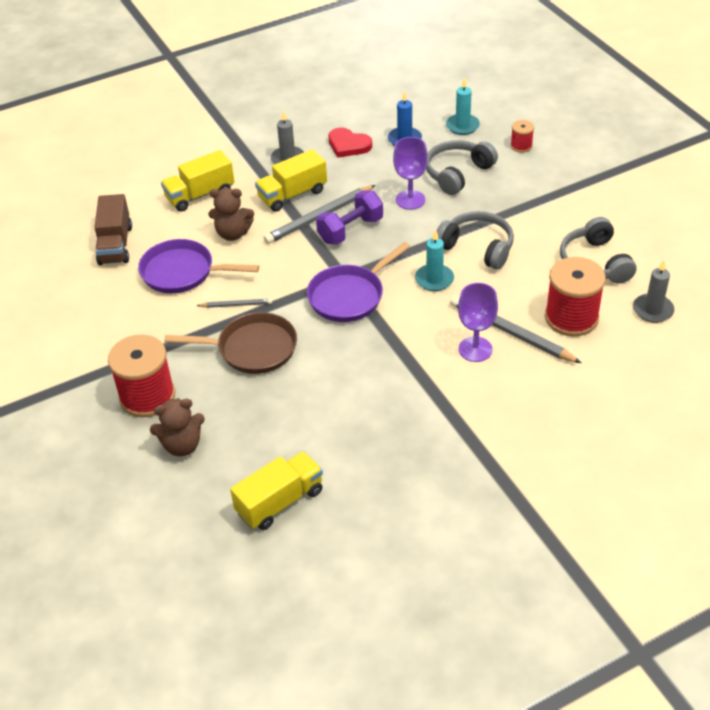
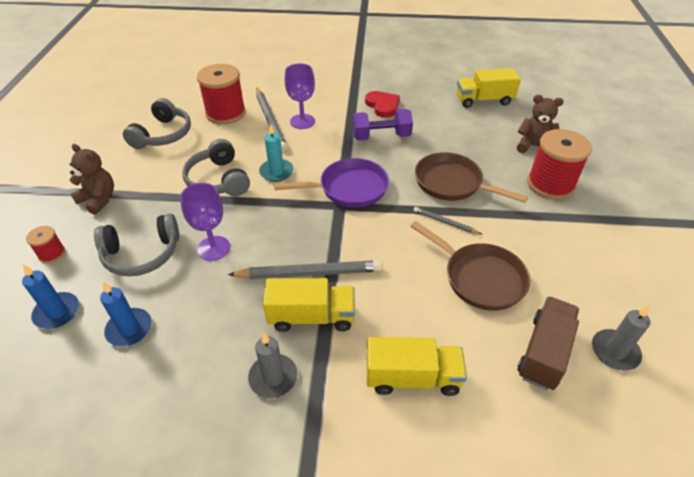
camera: 150 degrees left, 0 degrees up
(183, 272) = (479, 278): purple pan -> brown pan
(233, 233) = (406, 298): brown teddy bear -> brown teddy bear (98, 199)
(348, 145) = (190, 358): red heart -> red heart (382, 106)
(350, 230) = (295, 244): purple dumbbell -> purple dumbbell (381, 137)
(462, 126) = (57, 312): turquoise candle -> blue candle
(653, 310) = (177, 98): grey candle -> grey candle (614, 351)

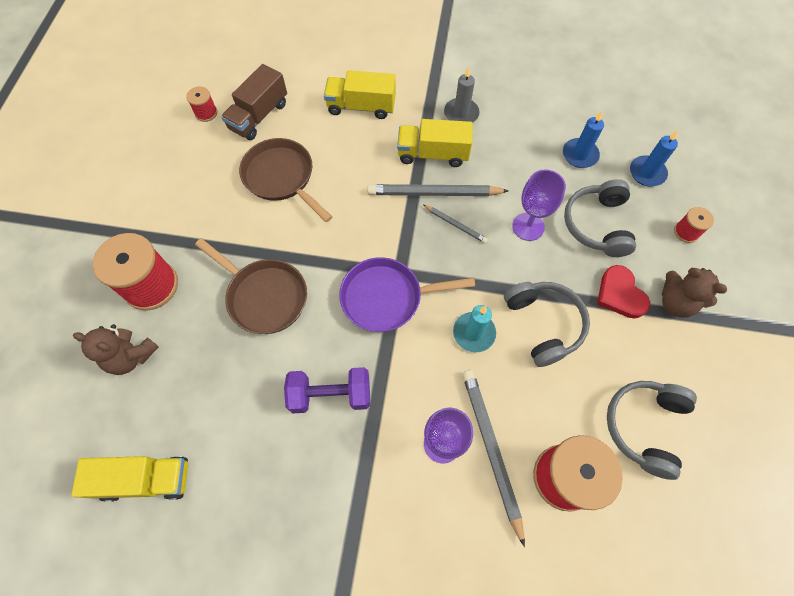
camera: 175 degrees left, 20 degrees up
(142, 254) = (596, 225): grey headphones -> grey headphones turned 75 degrees counterclockwise
(382, 106) = (313, 478): red heart -> red heart (620, 294)
(445, 222) = (291, 241): grey pencil -> grey pencil (455, 225)
(614, 351) = (206, 113): grey candle -> red spool

